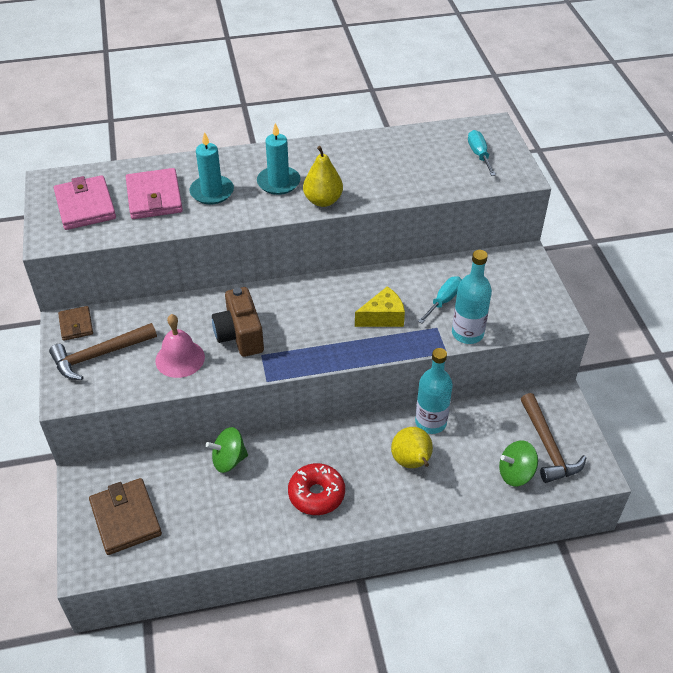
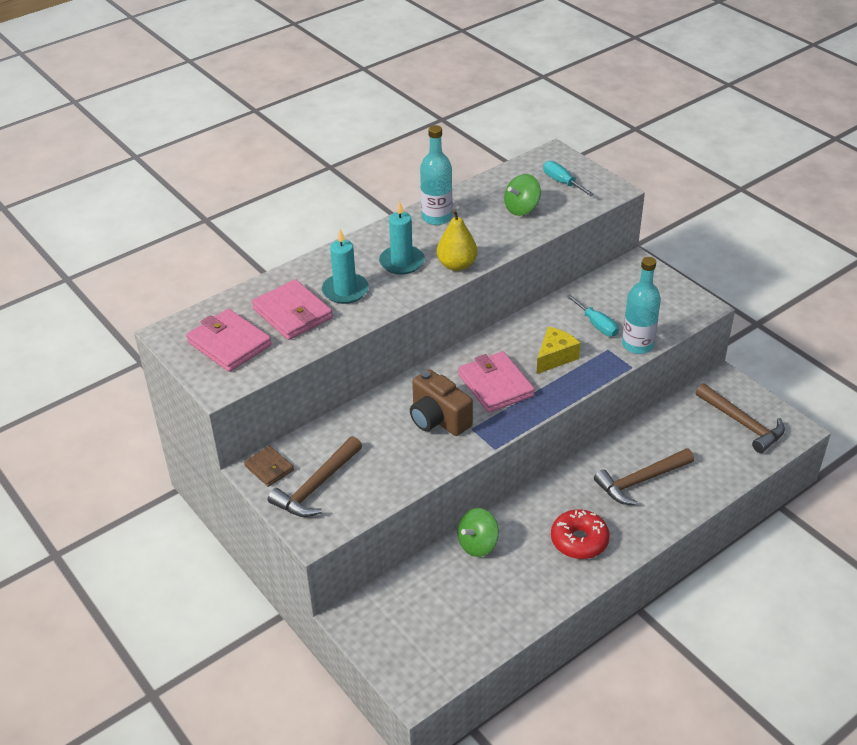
camera: 25 degrees left, 5 degrees down
(125, 518) = (420, 634): brown wallet -> none
(180, 358) = (398, 460): pink bell -> none
(311, 323) = (495, 385): none -> pink wallet
(412, 462) = (641, 481): yellow pear -> brown hammer
(430, 422) = (632, 441): turquoise bottle -> turquoise bottle (436, 217)
(444, 301) = (596, 325): turquoise screwdriver -> turquoise screwdriver turned 135 degrees clockwise
(515, 473) = (732, 455): green spinning top -> green spinning top (521, 209)

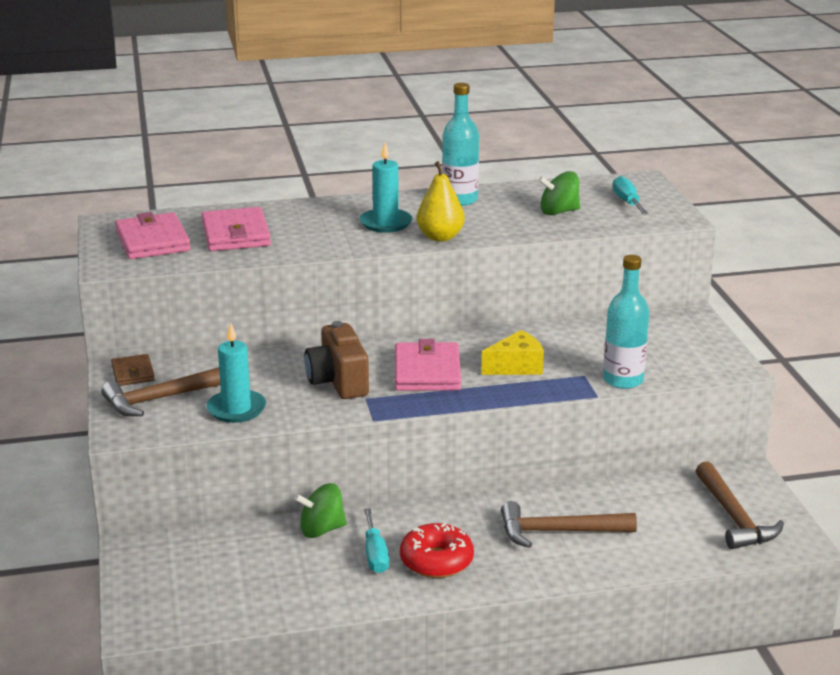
camera: 25 degrees right, 15 degrees down
(345, 291) = (305, 230): turquoise candle -> turquoise candle (236, 409)
(596, 325) = (592, 353): turquoise screwdriver -> turquoise screwdriver (375, 555)

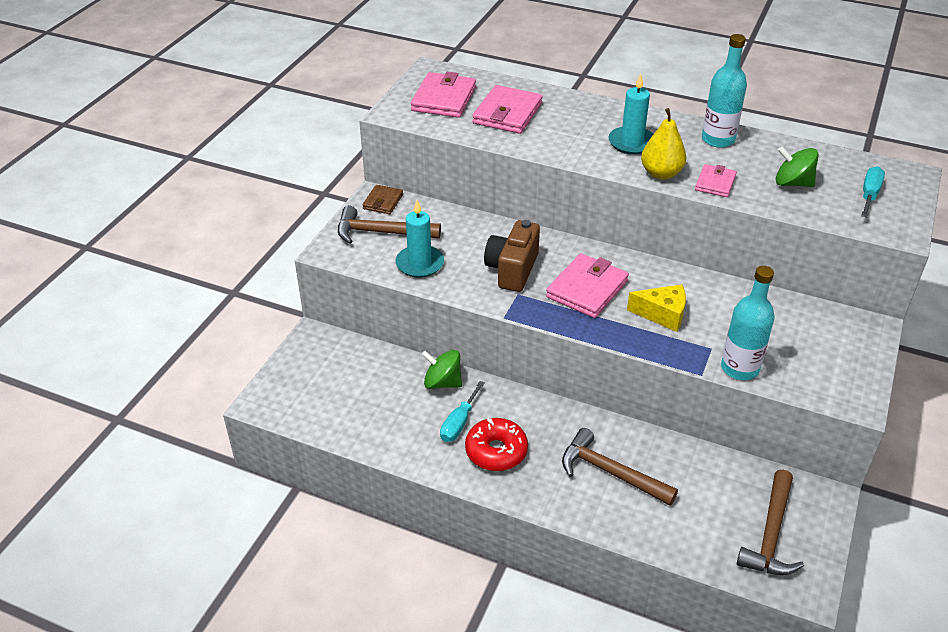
camera: 35 degrees right, 15 degrees up
(495, 230) = (715, 183): none -> pink wallet

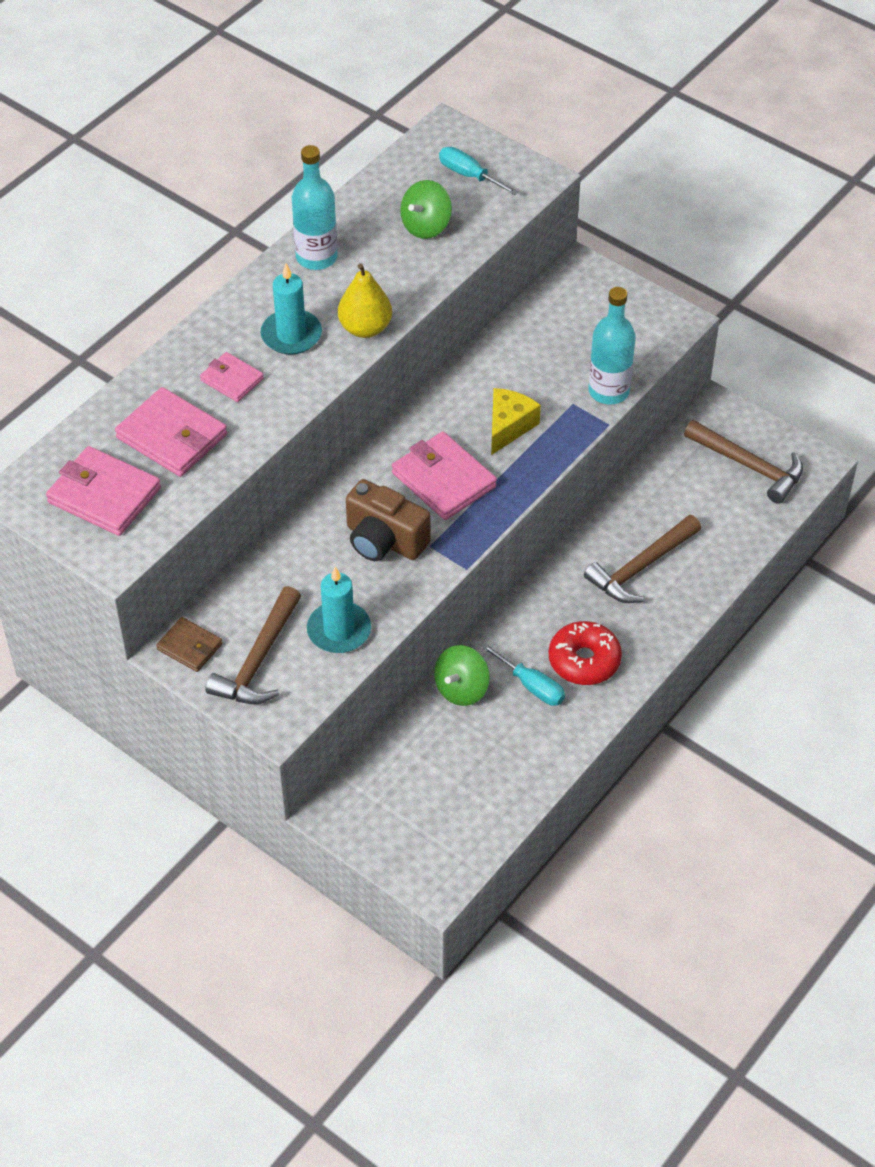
camera: 75 degrees left, 10 degrees up
(715, 183) = (401, 288): pink wallet -> pink wallet (232, 380)

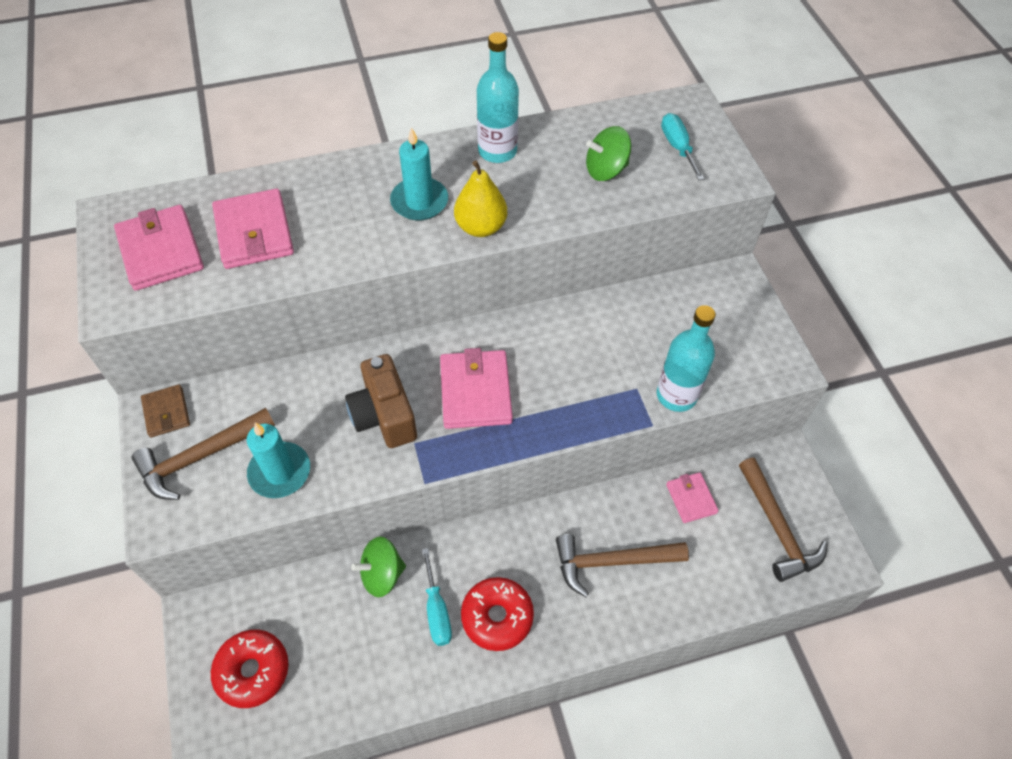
camera: 35 degrees right, 5 degrees up
(232, 380) = (341, 212): pink wallet -> pink wallet (691, 499)
(421, 818) = (253, 671): none -> red donut
(508, 426) = (566, 377): yellow cheese -> none

